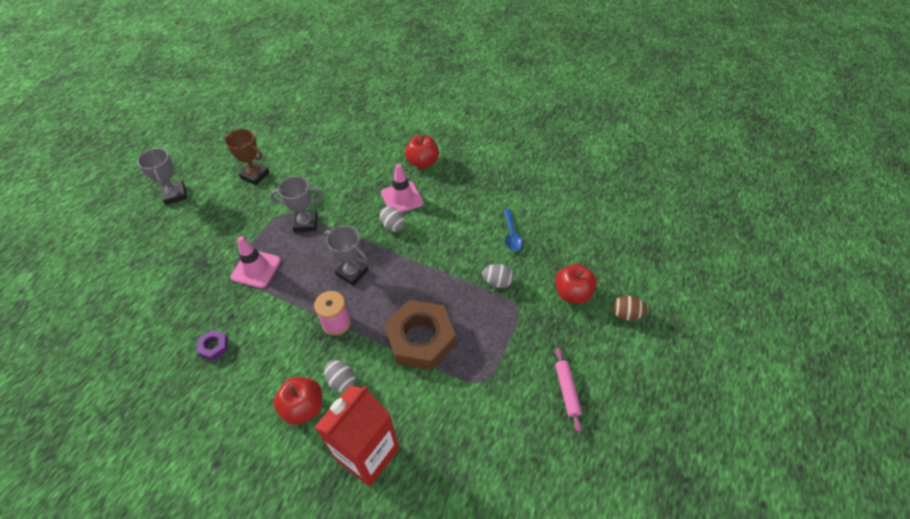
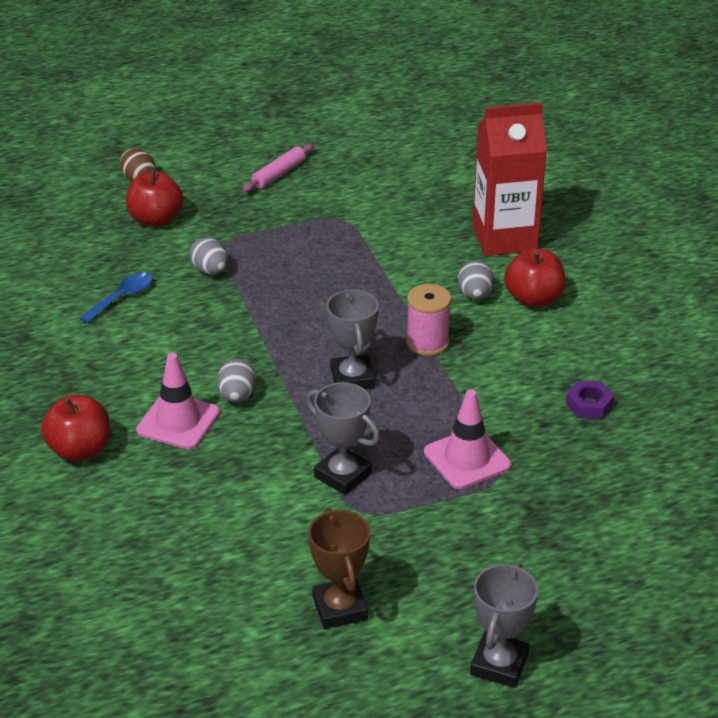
camera: 135 degrees left, 15 degrees down
(421, 339) = (356, 277): brown nut -> none

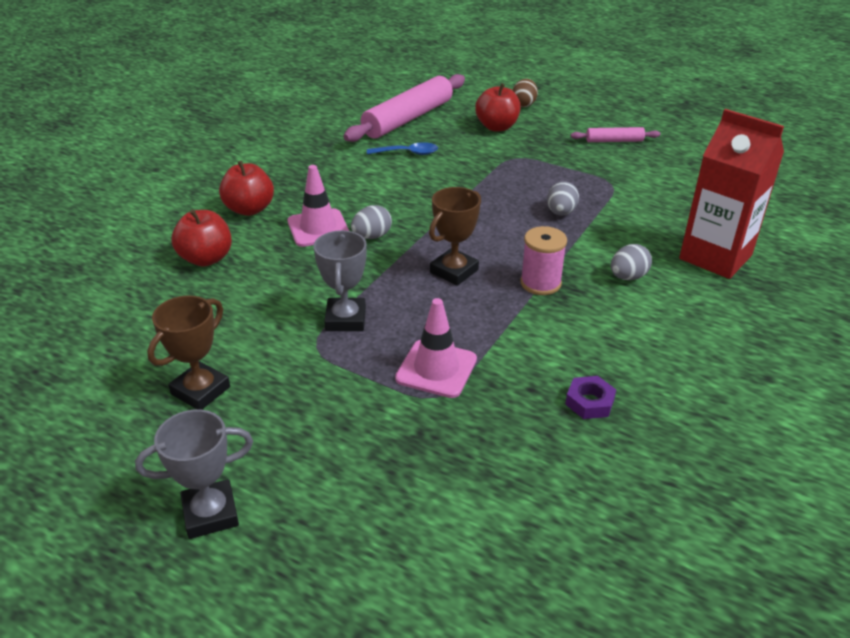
camera: 50 degrees right, 0 degrees up
(54, 261) = (408, 119): none -> pink rolling pin
(210, 271) = (479, 167): grey egg -> grey egg (561, 212)
(352, 378) = (454, 271): grey trophy -> brown trophy
(533, 299) = (670, 306): red apple -> red apple (206, 258)

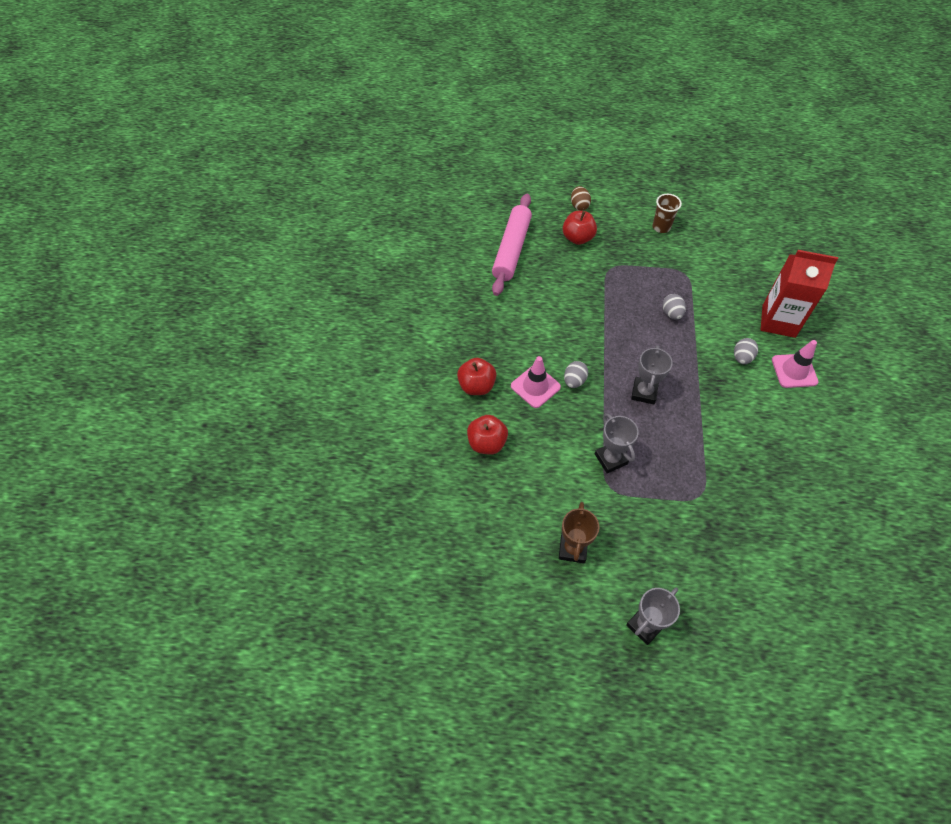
camera: 25 degrees left, 20 degrees up
(408, 153) = (538, 288): blue spoon -> none
(436, 369) = (686, 475): pink traffic cone -> pink traffic cone (794, 371)
(454, 271) = (644, 392): brown trophy -> grey trophy
(540, 283) = (698, 383): pink spool -> none
(589, 402) = (777, 465): purple nut -> none
(614, 141) = (661, 227): pink rolling pin -> brown cup

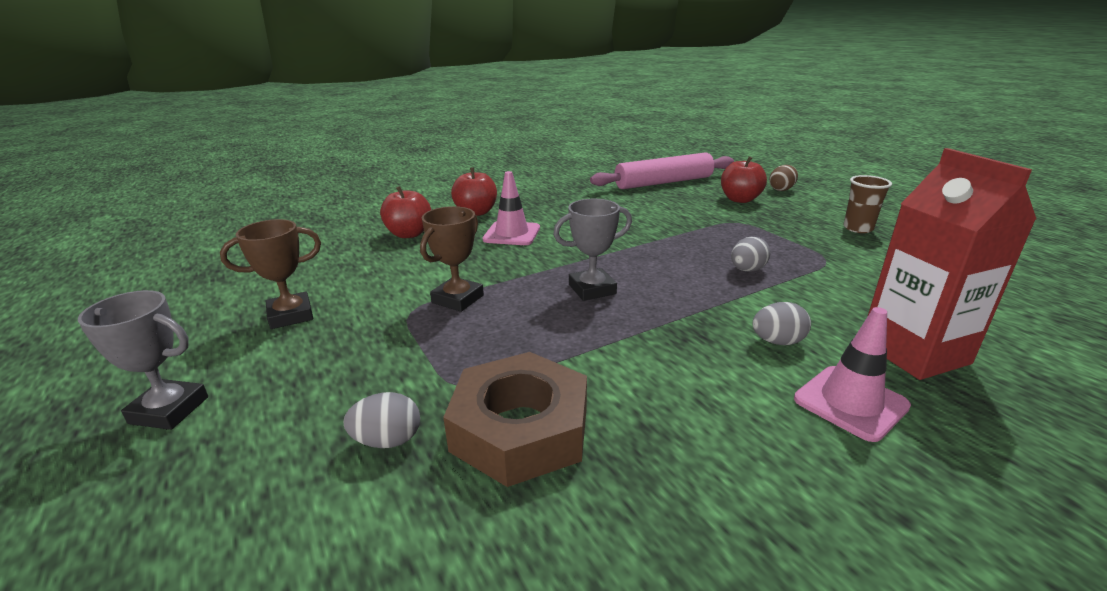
camera: 55 degrees right, 30 degrees down
(574, 381) = (548, 248): grey egg -> grey egg (387, 441)
(611, 459) = (458, 299): grey trophy -> brown trophy
(745, 489) = (520, 429): none -> brown nut

